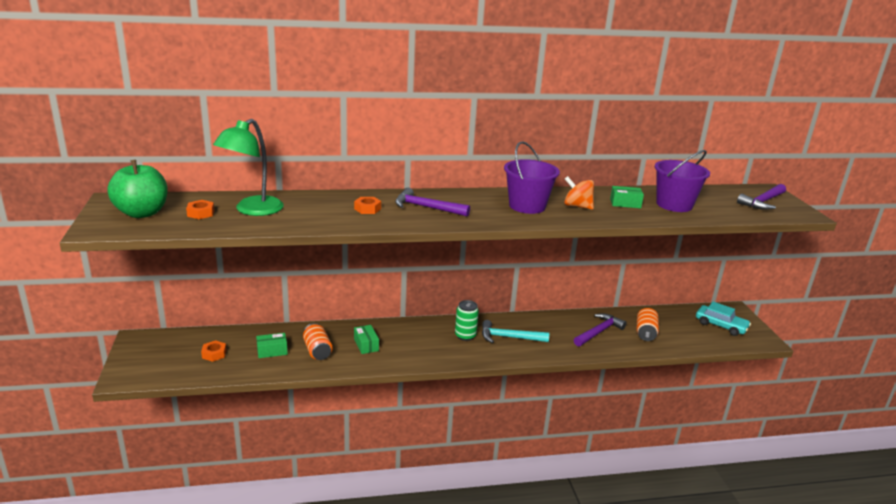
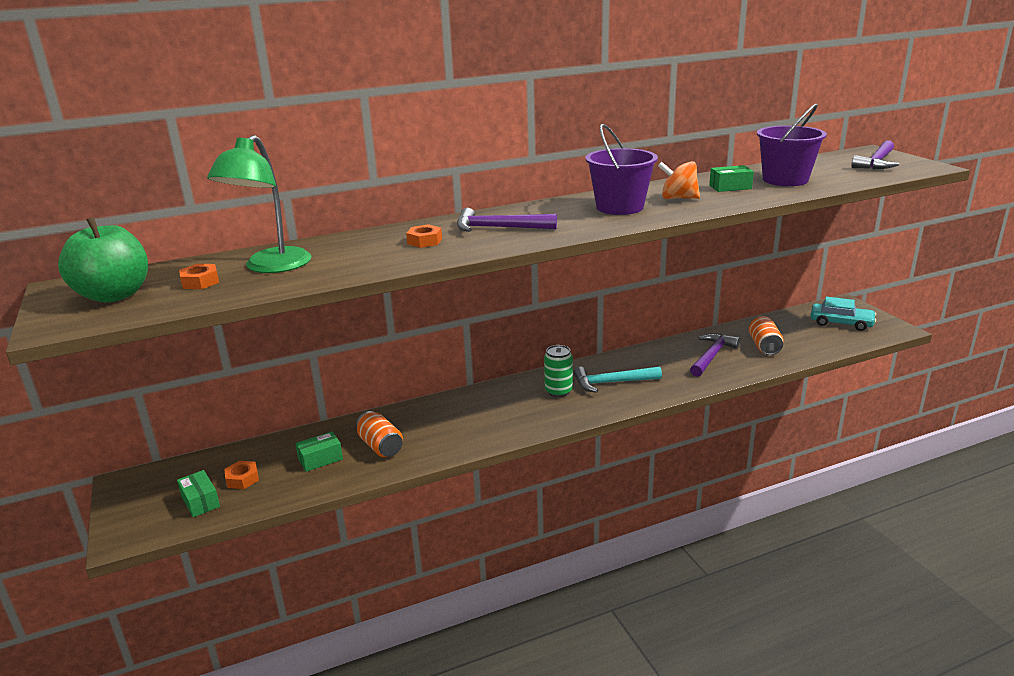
camera: 10 degrees left, 0 degrees up
(366, 345) = (440, 426): green box -> green box (200, 501)

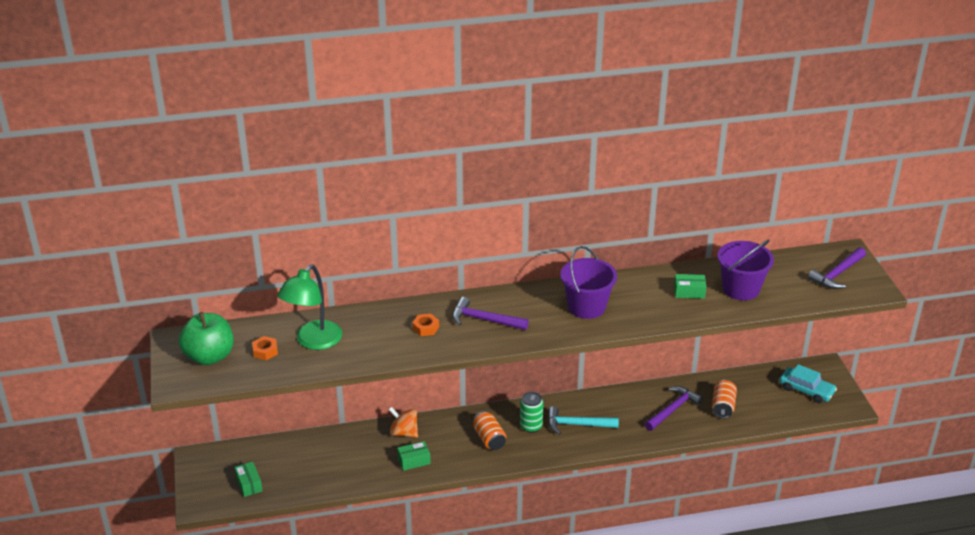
camera: 10 degrees right, 10 degrees up
(242, 479) = (278, 469): orange nut -> none
(320, 459) = (335, 461): green box -> green box (414, 461)
(380, 446) = (381, 457): orange can -> orange can (489, 438)
(678, 198) = (638, 302): orange spinning top -> orange spinning top (404, 432)

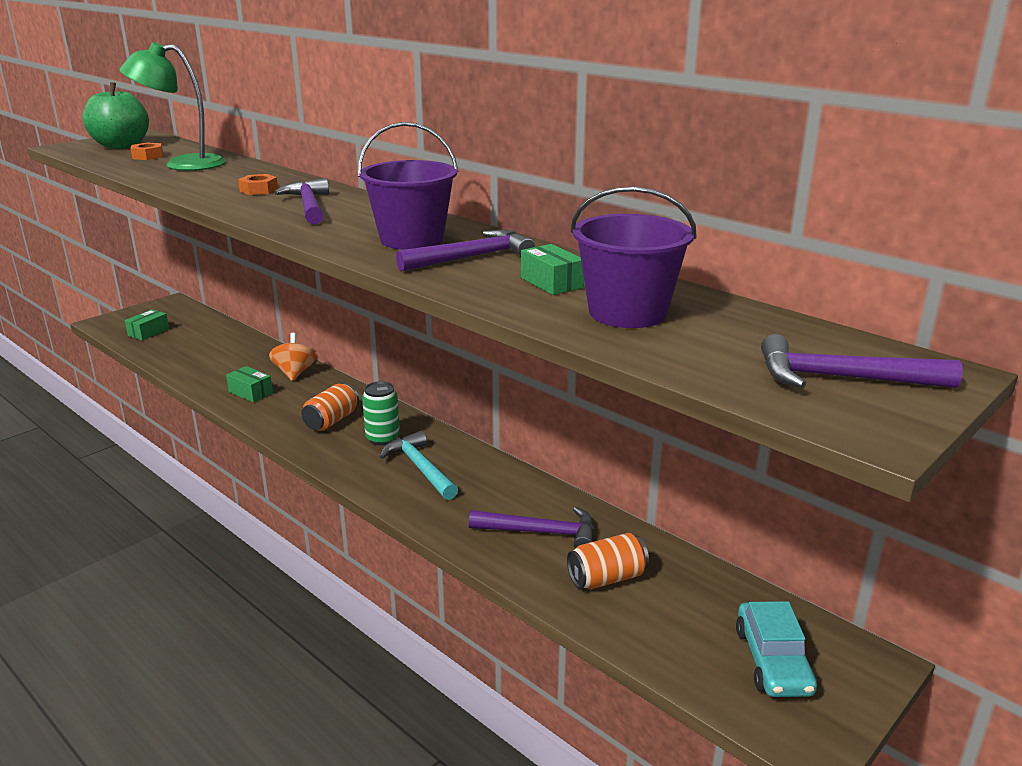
camera: 55 degrees right, 10 degrees down
(633, 300) = (471, 257): none -> purple hammer

